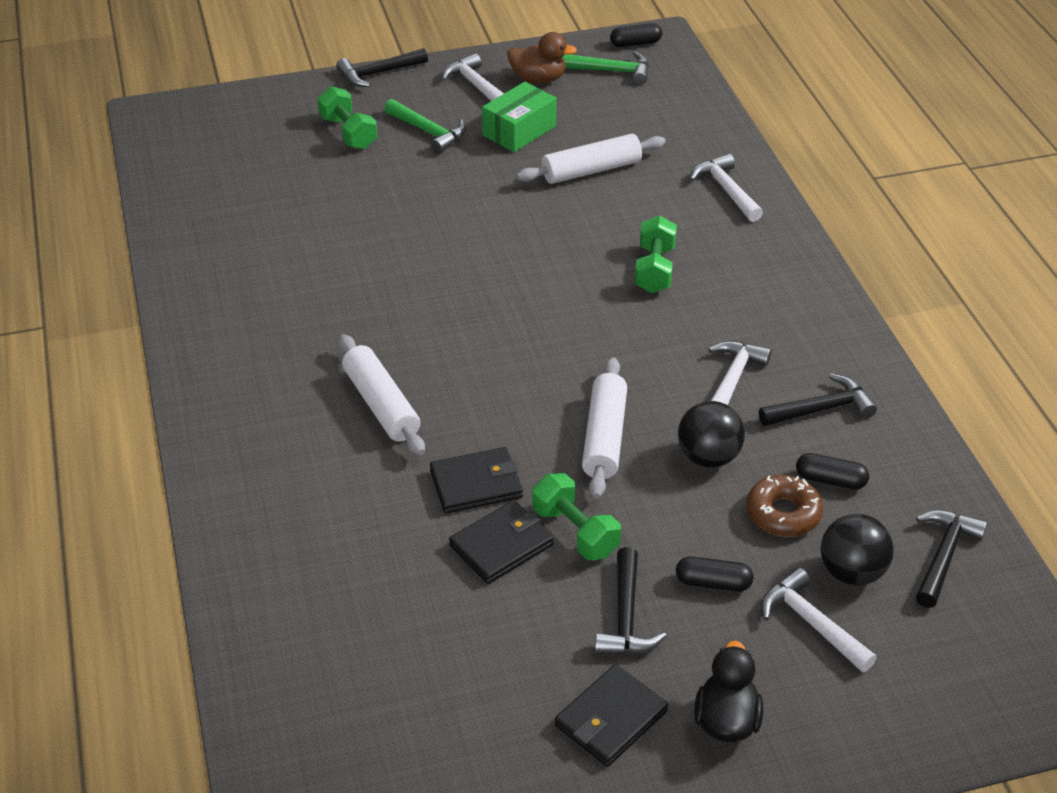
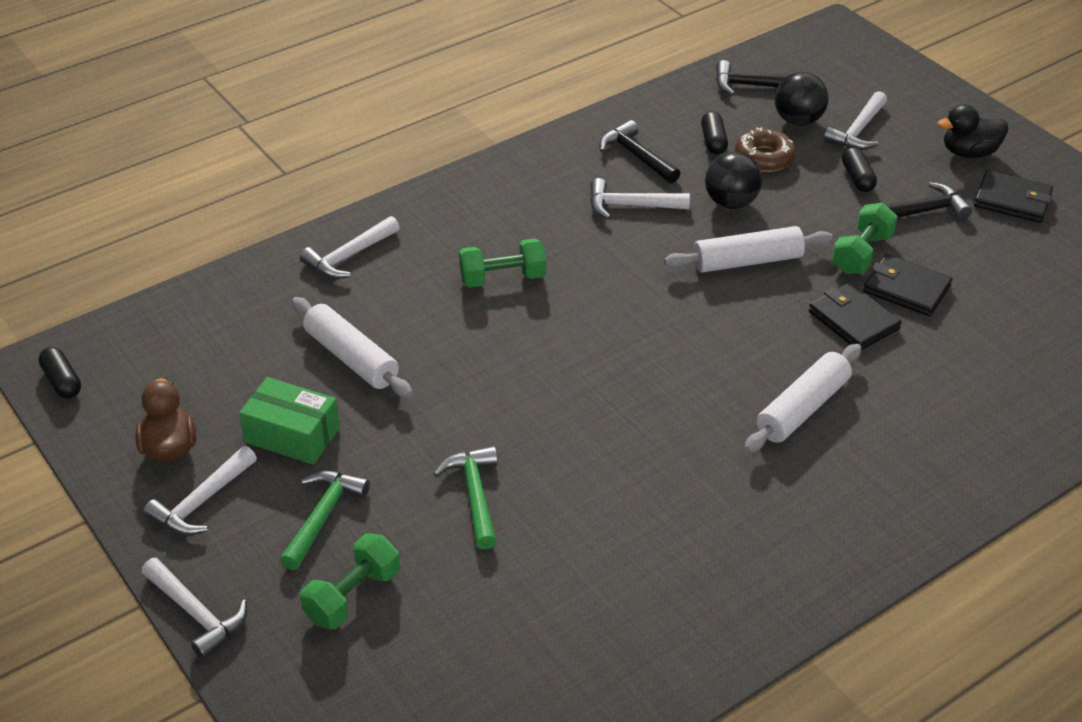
camera: 110 degrees left, 0 degrees up
(378, 73) = (197, 614): black hammer -> white hammer
(612, 71) = (134, 387): green hammer -> green hammer (475, 495)

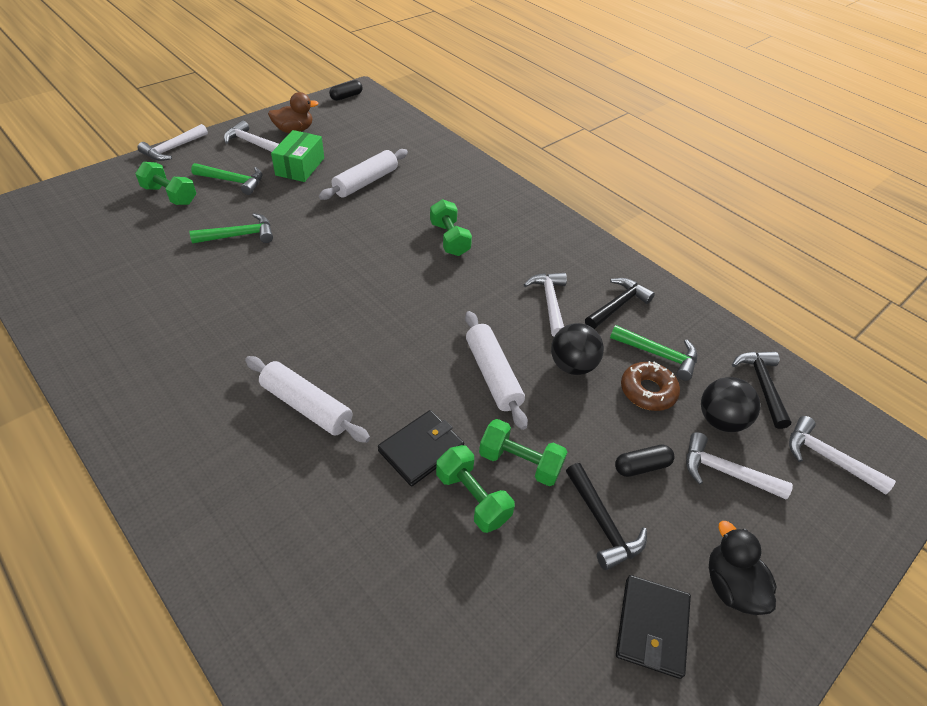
camera: 80 degrees right, 5 degrees up
(349, 256) = (461, 175): white hammer -> white hammer (827, 458)
(713, 141) = (658, 355): black capsule -> green hammer
(906, 289) = (472, 498): black wallet -> green dumbbell

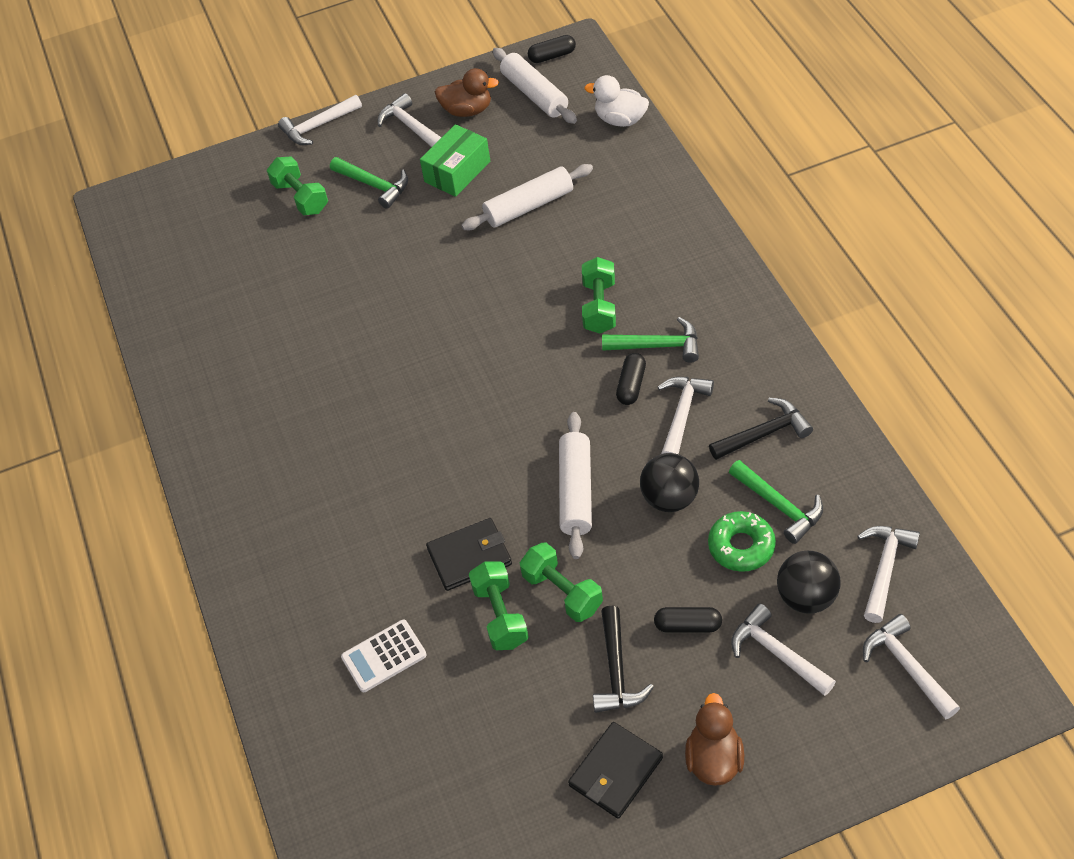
camera: 30 degrees right, 5 degrees up
(239, 235) = (362, 266): green hammer -> green hammer (658, 346)
(307, 406) = (375, 487): white rolling pin -> white rolling pin (535, 94)
(370, 569) = (384, 656): none -> white calculator
(411, 127) = (620, 120): none -> white duck
(500, 288) = (631, 385): none -> black capsule
(647, 391) = (741, 546): brown donut -> green donut
(730, 585) = (714, 759): black duck -> brown duck
(762, 385) = (884, 569): black hammer -> white hammer

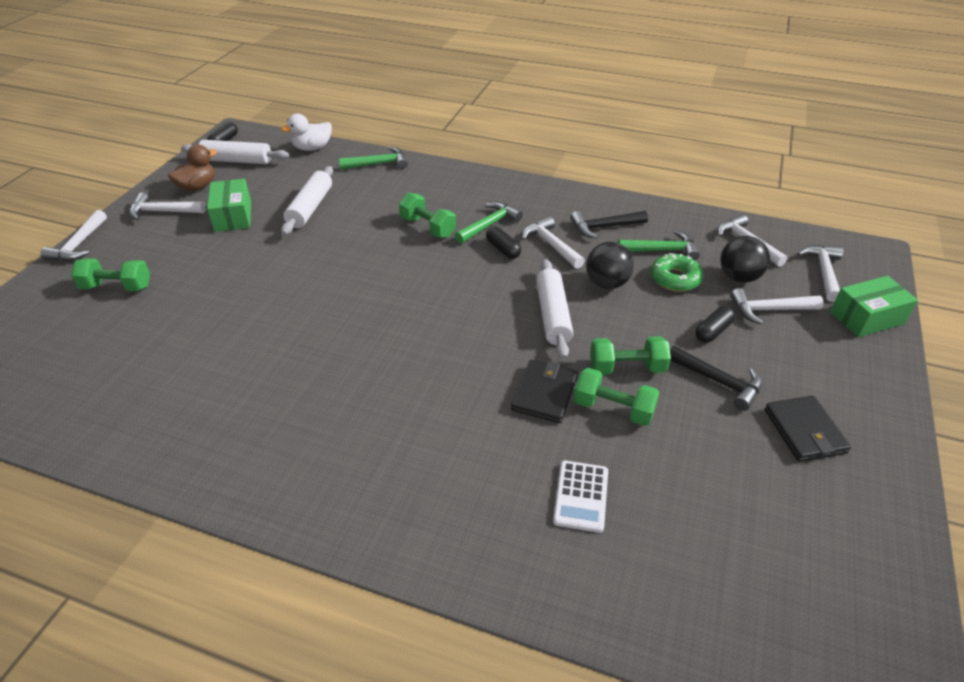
camera: 55 degrees left, 10 degrees down
(374, 185) = (175, 252): green hammer -> green hammer (378, 164)
(576, 491) = (553, 315): white rolling pin -> white rolling pin turned 45 degrees clockwise
(714, 759) = (830, 380): brown duck -> none
(764, 433) = (604, 227): black hammer -> black hammer turned 120 degrees counterclockwise
(860, 745) = (866, 318): none -> green box
(907, 666) = (823, 272): white hammer -> white hammer turned 90 degrees clockwise

